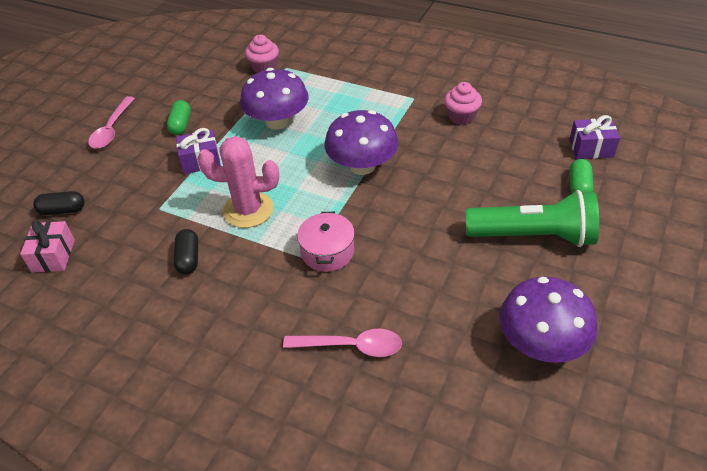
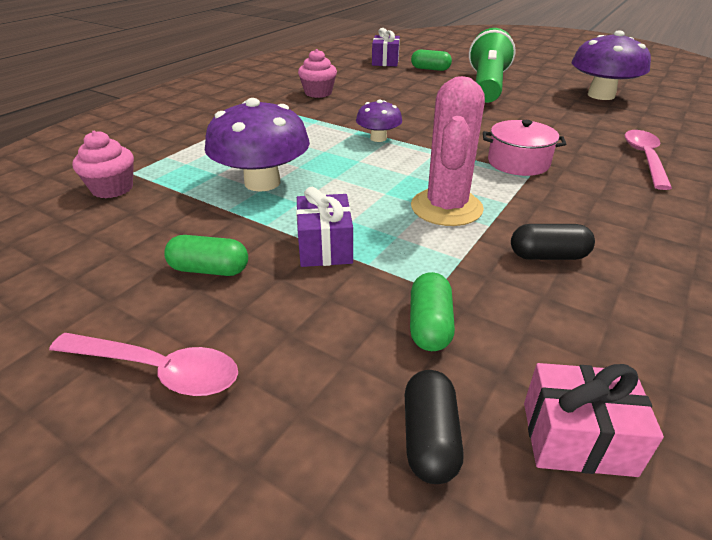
camera: 85 degrees left, 10 degrees down
(129, 207) = (429, 325): none -> green capsule
(362, 166) = (378, 138): purple mushroom -> purple mushroom, size x0.54

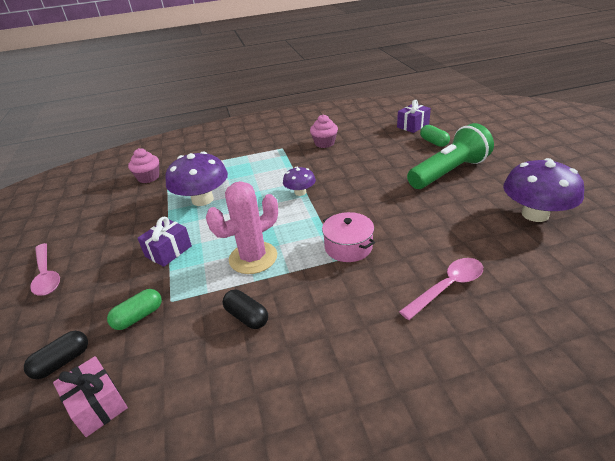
camera: 45 degrees right, 0 degrees up
(209, 270) = (117, 239): green capsule -> none

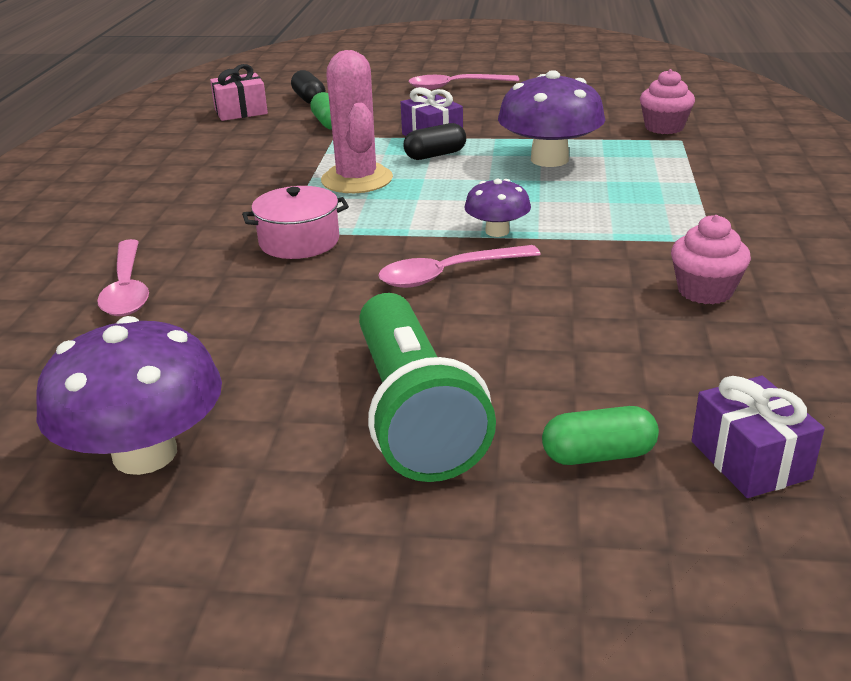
camera: 110 degrees right, 5 degrees down
(247, 316) = (257, 168): black capsule -> black capsule (435, 155)
(350, 193) = (448, 274): none -> pink spoon

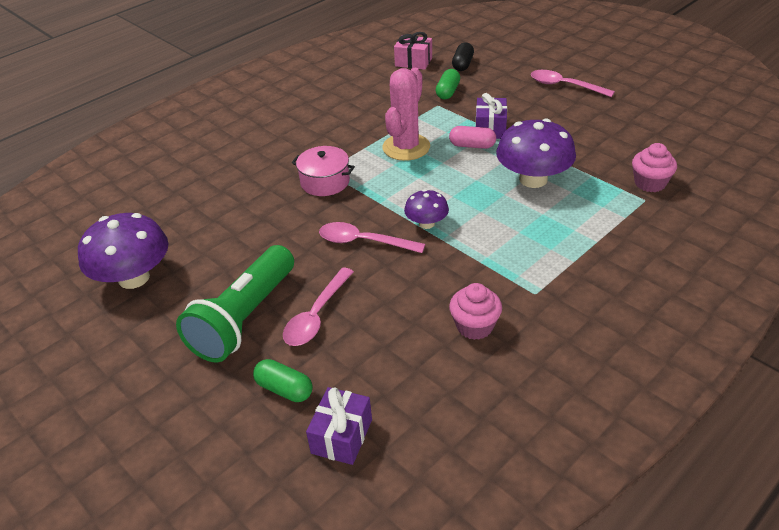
camera: 40 degrees right, 10 degrees up
(127, 289) = (223, 177): pink spoon -> pink spoon (316, 315)
(435, 155) = (472, 145): black capsule -> pink capsule

